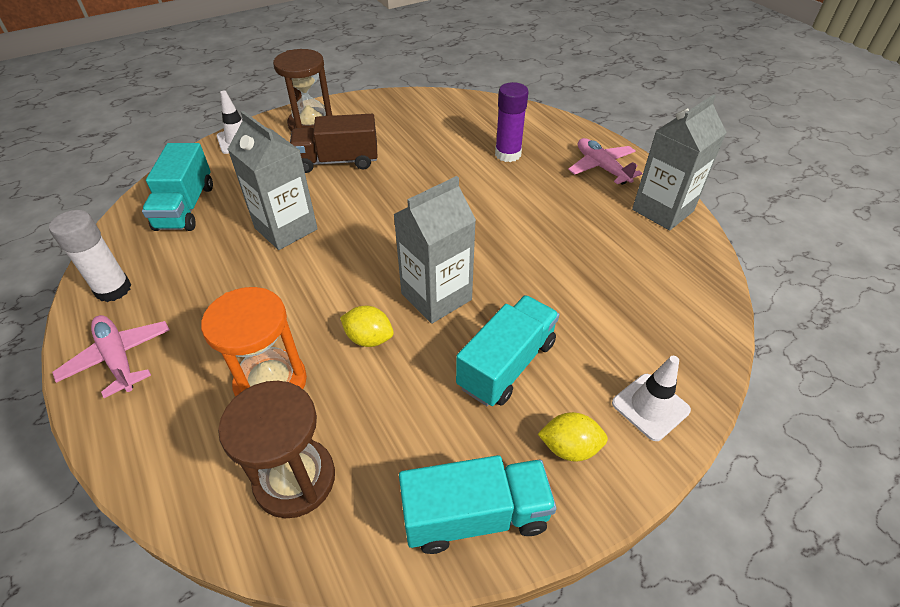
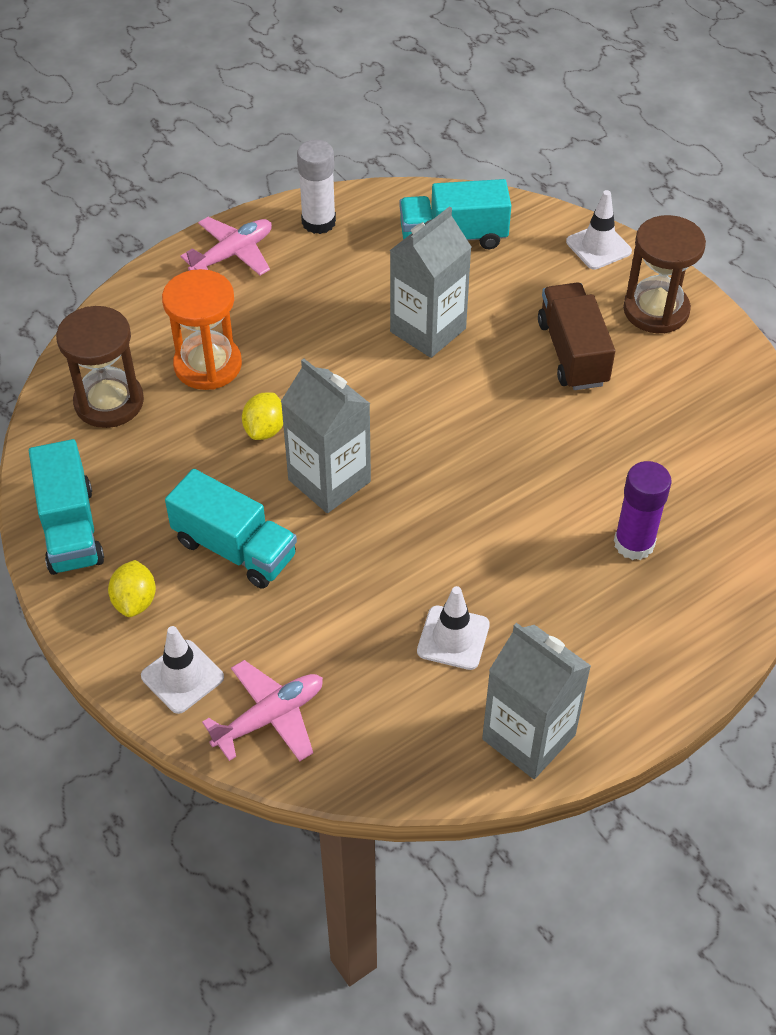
camera: 85 degrees right, 5 degrees up
(589, 237) = (453, 638): none -> white traffic cone
(601, 167) = (625, 666): pink plane -> pink plane (270, 717)

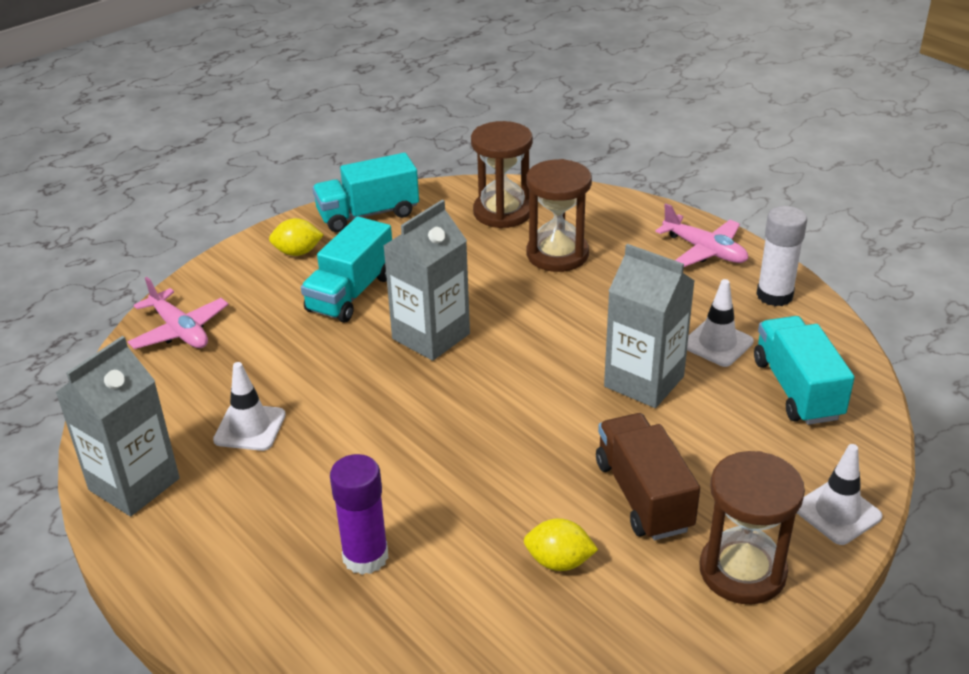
camera: 85 degrees right, 15 degrees down
(182, 677) = (224, 283): white traffic cone -> white traffic cone (717, 343)
(208, 365) = (557, 254): orange hourglass -> brown hourglass
(265, 429) = (486, 294): yellow lemon -> yellow lemon (559, 562)
(572, 353) = (643, 495): brown truck -> brown truck turned 90 degrees counterclockwise

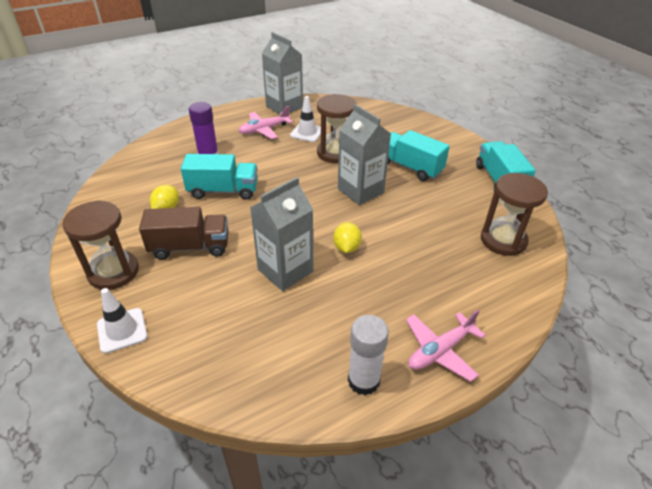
camera: 100 degrees right, 5 degrees up
(180, 330) = (388, 117): pink plane -> pink plane (264, 130)
(297, 252) = (455, 153): yellow lemon -> yellow lemon (346, 248)
(557, 254) = (442, 258): brown hourglass -> brown hourglass (335, 153)
(717, 343) = (311, 320): white traffic cone -> none
(797, 389) = (242, 352): turquoise truck -> turquoise truck (223, 191)

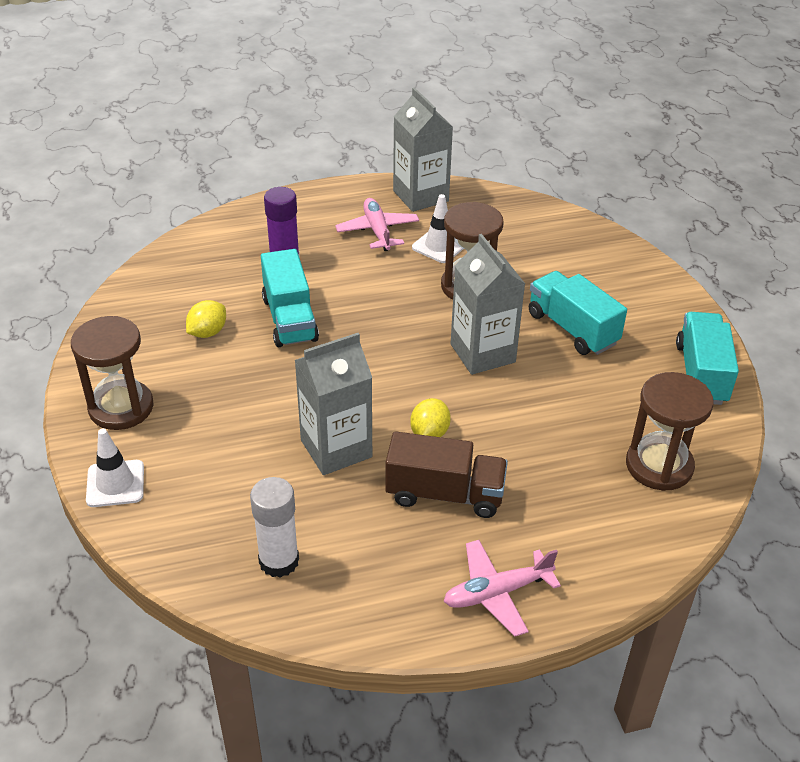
camera: 15 degrees right, 0 degrees up
(190, 247) = (223, 392): brown truck -> brown truck (445, 494)
(223, 191) = (289, 319): turquoise truck -> turquoise truck turned 60 degrees clockwise
(264, 130) = (377, 231): pink plane -> pink plane turned 90 degrees clockwise
(363, 380) = (384, 606): white glue stick -> white glue stick (279, 561)

